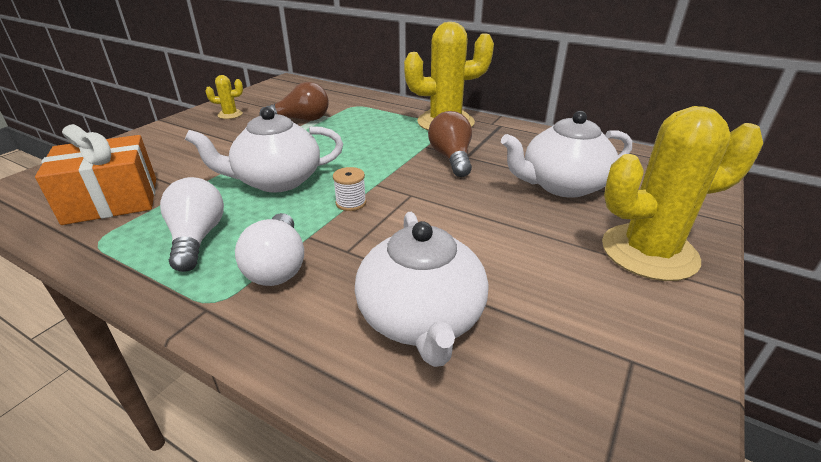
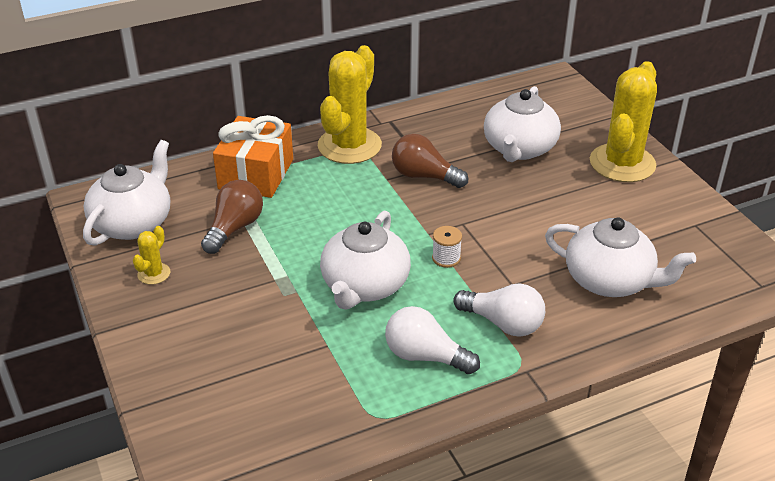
camera: 55 degrees left, 5 degrees up
(112, 200) = (300, 399): orange gift -> orange gift (256, 174)
(276, 96) = (133, 223): none -> white teapot

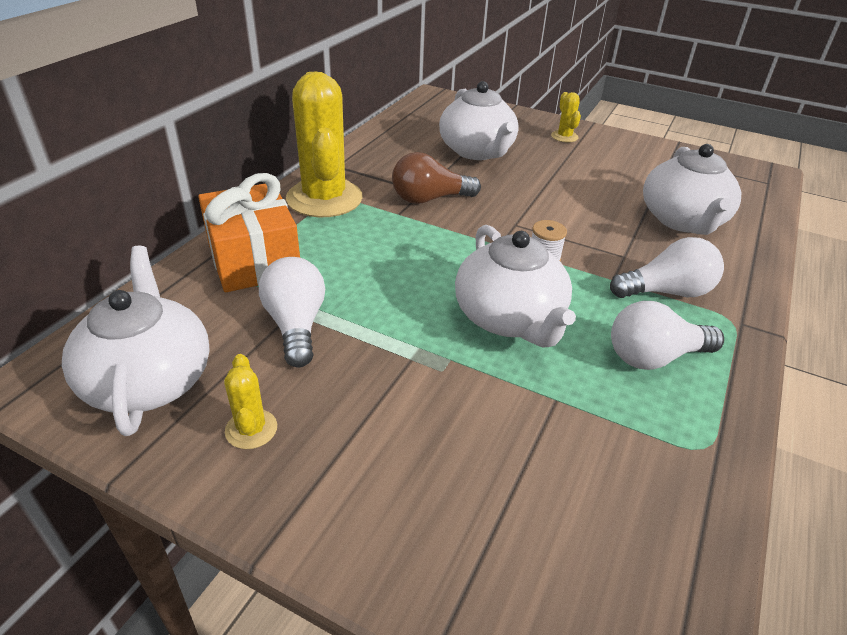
camera: 40 degrees left, 0 degrees up
(234, 228) = (296, 325): brown light bulb -> white light bulb
(610, 280) = (682, 220): white teapot -> white teapot turned 105 degrees clockwise
(622, 163) = (564, 137): yellow cactus -> yellow cactus, size x0.43

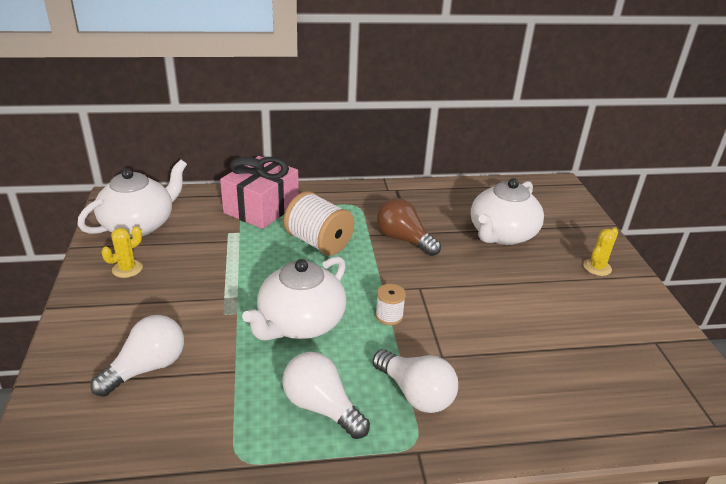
camera: 55 degrees right, 5 degrees down
(254, 260) = (261, 208): orange gift -> pink gift
(296, 325) = (217, 247): white light bulb -> white light bulb (147, 368)
(324, 198) = (351, 202): yellow cactus -> none
(376, 249) = (318, 242): none -> white spool
(682, 220) = (545, 377): white teapot -> none

